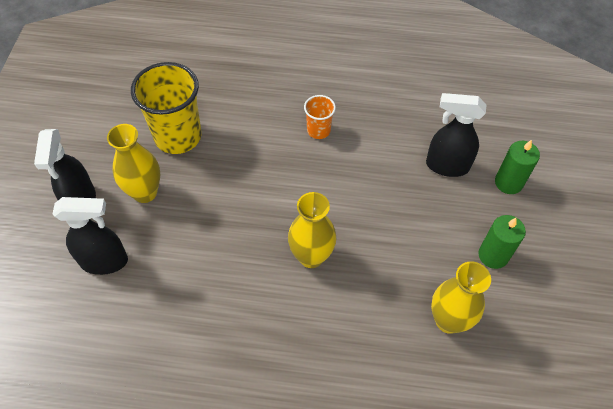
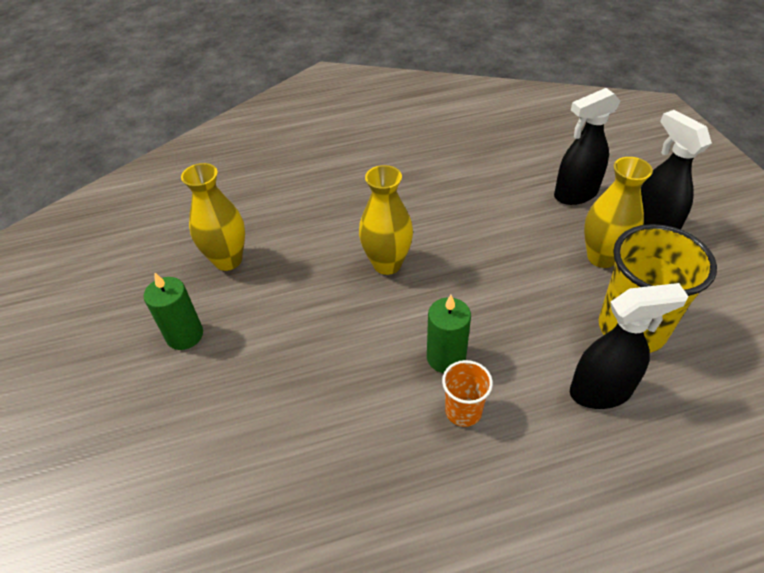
camera: 160 degrees right, 10 degrees down
(446, 166) = (261, 429): black spray bottle -> black spray bottle (601, 391)
(508, 182) = (167, 438): green candle -> green candle (446, 357)

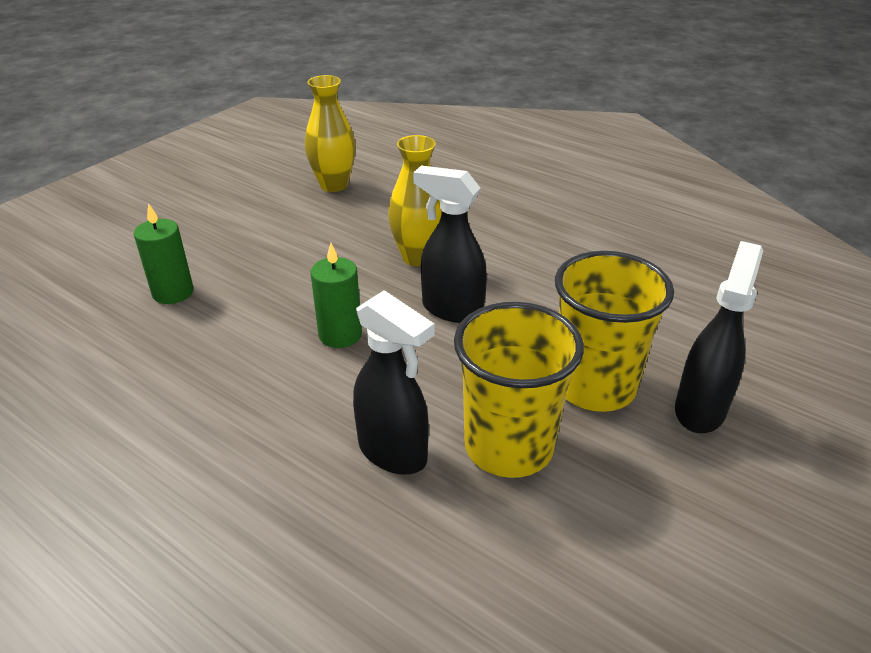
camera: 50 degrees right, 10 degrees down
(185, 335) = (241, 203): green candle -> green candle (173, 292)
(463, 411) = (287, 369): orange cup -> none
(575, 194) = (672, 331): black spray bottle -> black spray bottle (451, 309)
(602, 257) = (594, 386): yellow vase -> yellow cup

